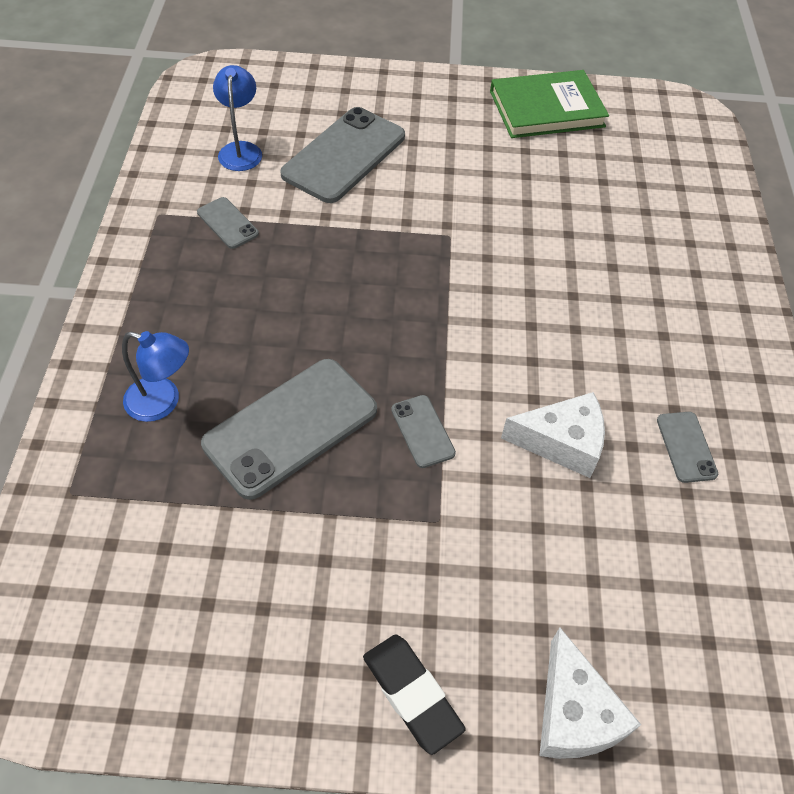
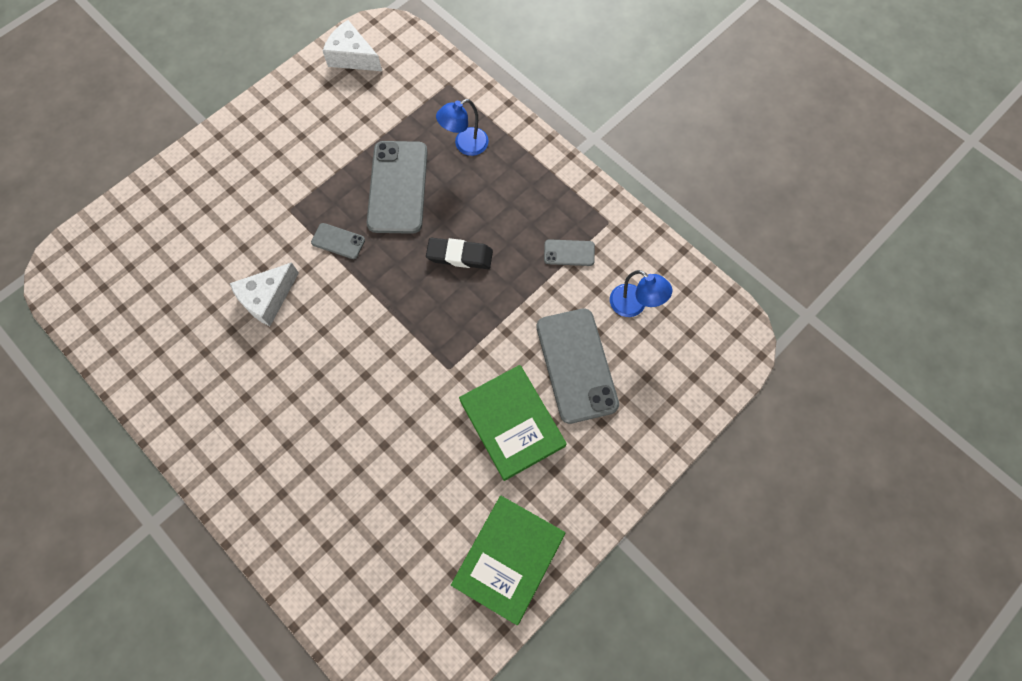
camera: 135 degrees right, 15 degrees up
(412, 694) = (236, 143): black eraser -> black eraser (460, 255)
(444, 165) = (512, 423): none -> green book
(573, 713) = (168, 191): white cheese -> white cheese (352, 57)
(686, 447) = (203, 356): grey phone -> none

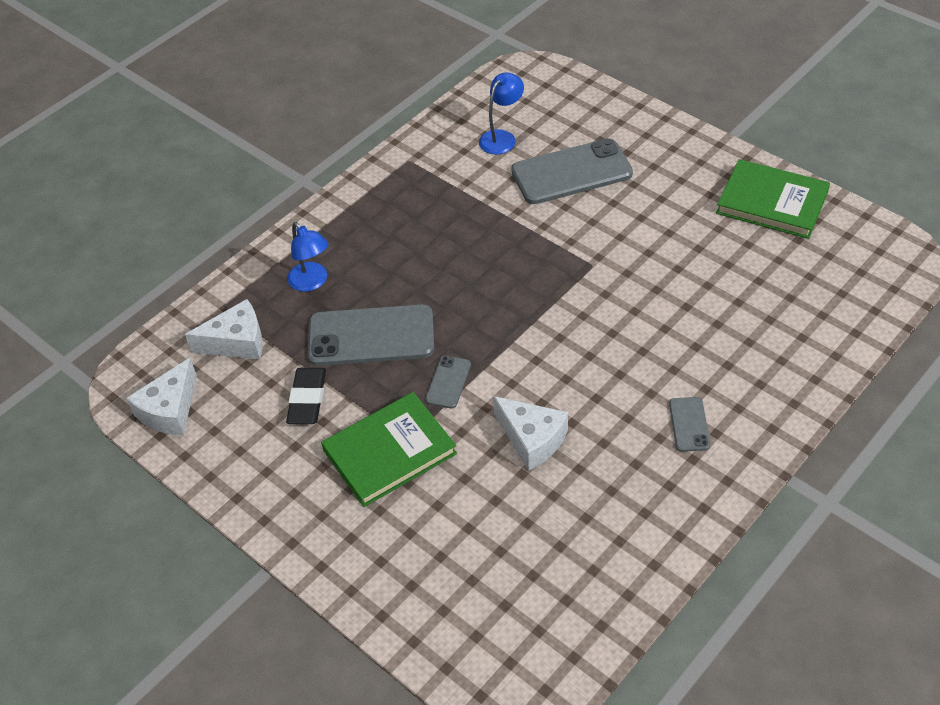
camera: 90 degrees left, 20 degrees down
(410, 95) = (237, 342): none -> white cheese
(460, 255) = (458, 271): black eraser -> black eraser (307, 399)
(512, 423) = (640, 212): green book -> green book (389, 452)
(569, 253) = (447, 186): grey phone -> grey phone (689, 424)

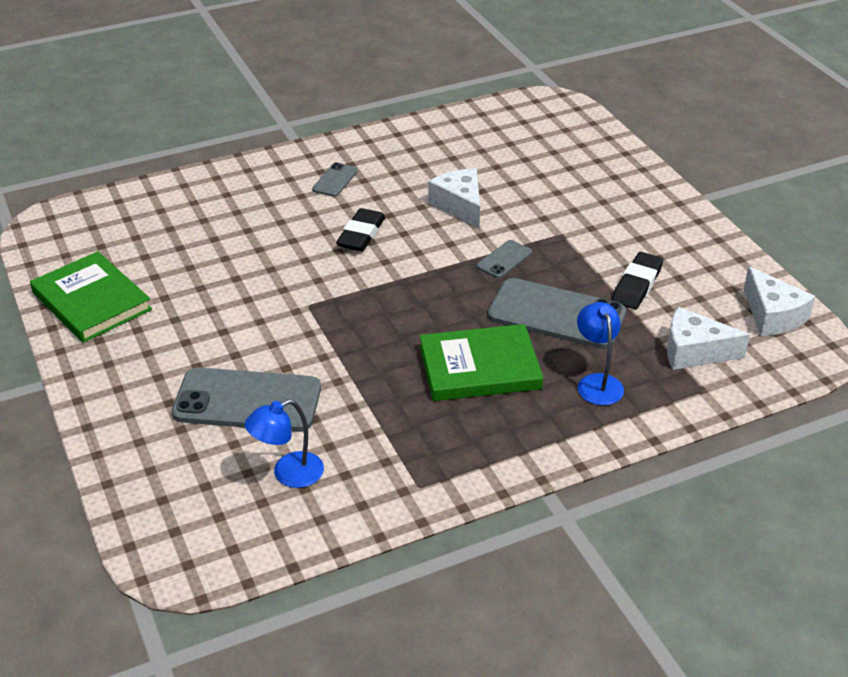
camera: 160 degrees left, 10 degrees down
(170, 410) = (772, 315): white cheese -> white cheese turned 105 degrees clockwise
(389, 452) = (579, 230): green book -> green book (479, 367)
(605, 360) = (361, 234): none -> black eraser

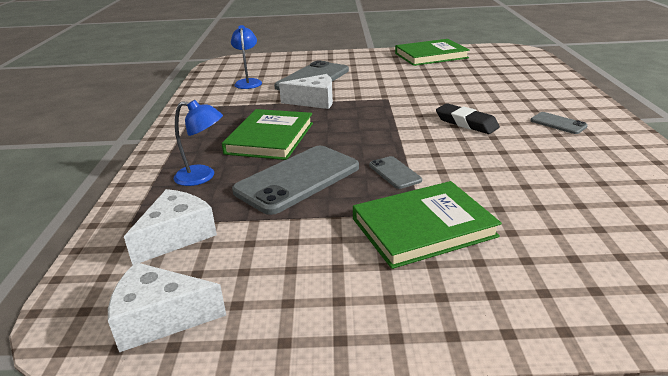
camera: 115 degrees right, 10 degrees down
(460, 206) = (497, 169): white cheese -> white cheese (314, 101)
(581, 229) = (423, 227): none -> green book
(637, 285) = (301, 234): black eraser -> none

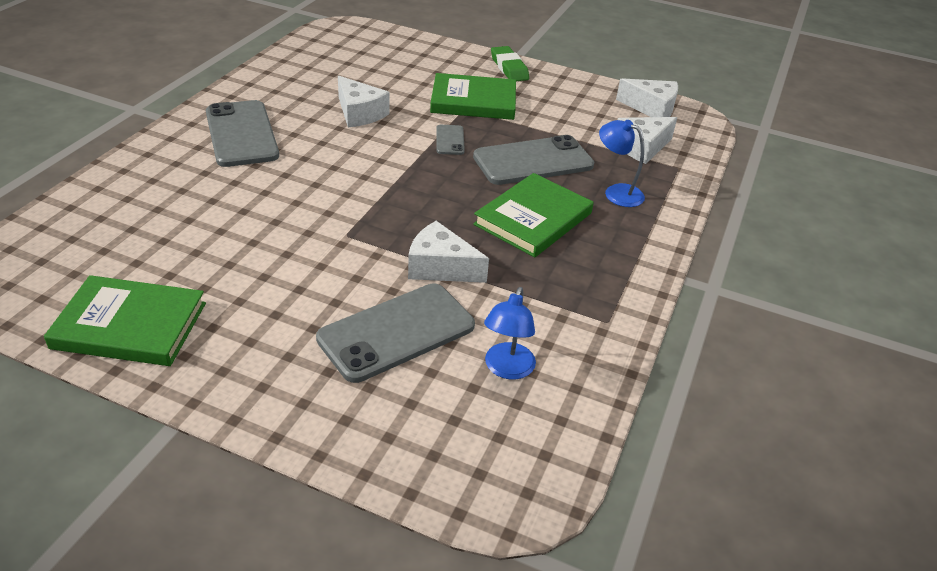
camera: 160 degrees left, 10 degrees up
(441, 318) = (509, 68): none -> green eraser
(466, 123) = (318, 165): black eraser -> none
(510, 169) = (359, 113): none -> white cheese
(558, 123) = (241, 134): grey phone -> grey phone, size x2.11

